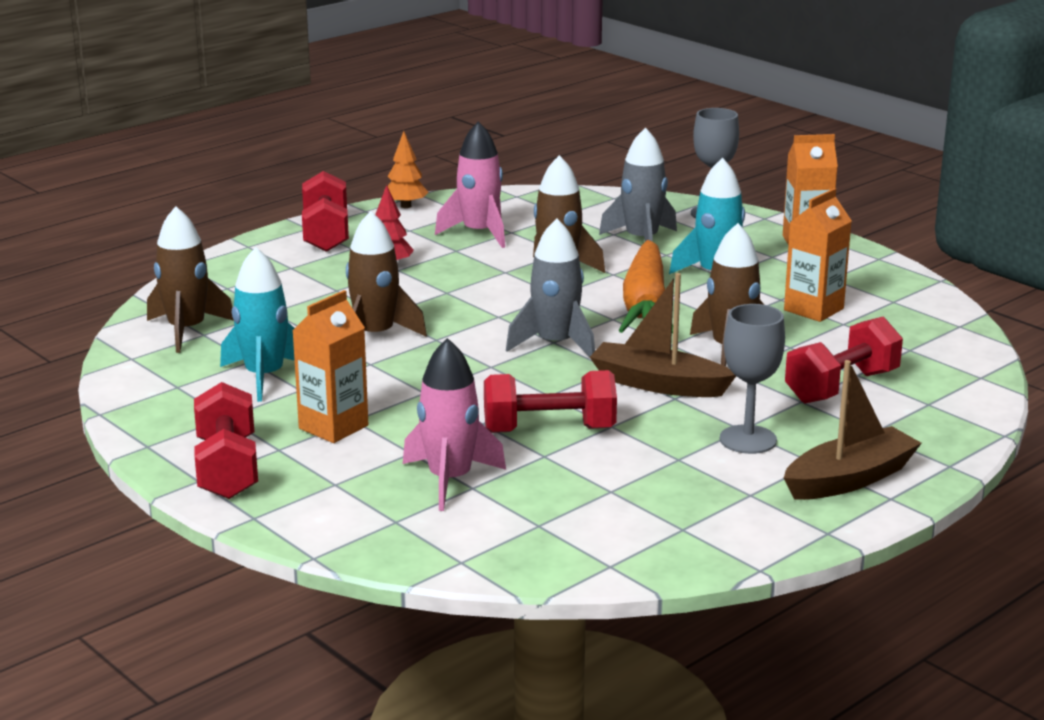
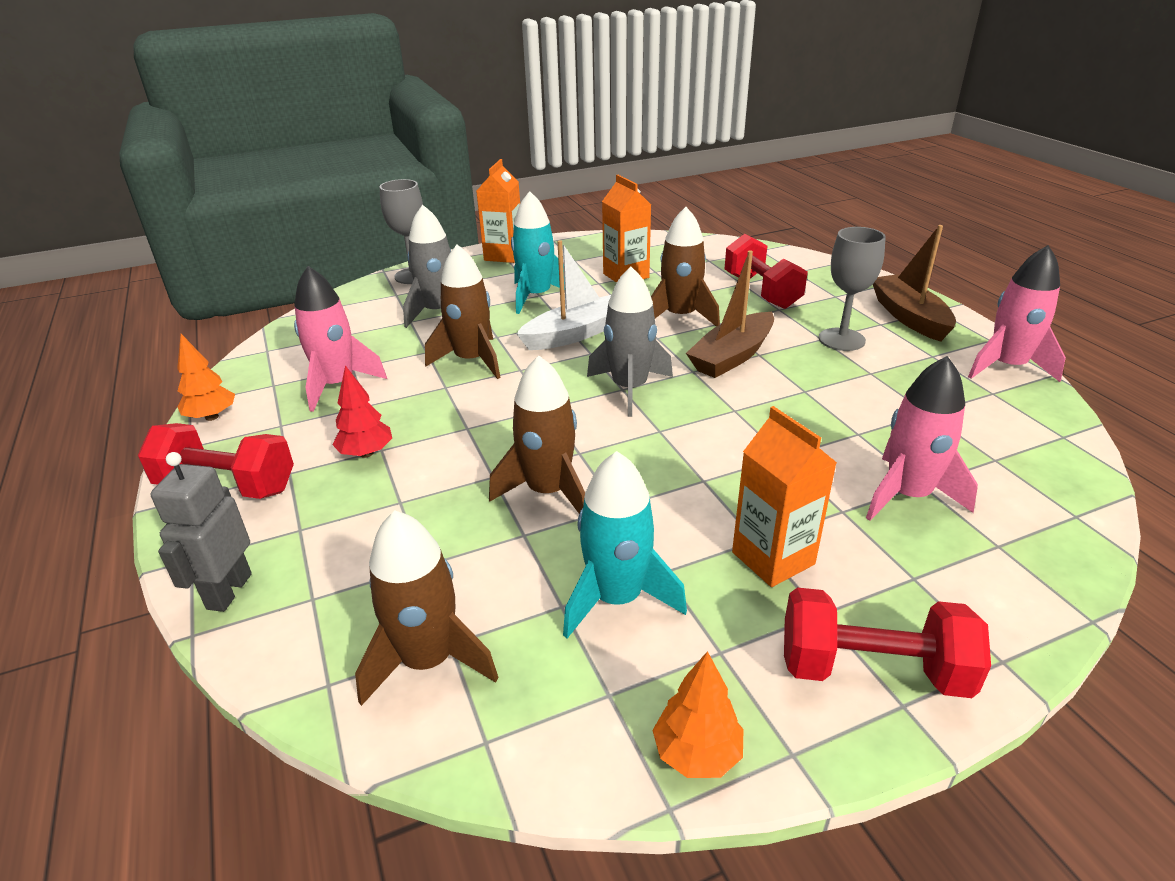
camera: 70 degrees left, 10 degrees up
(139, 417) = (697, 753): none -> orange tree
(223, 264) = (228, 591): none -> grey robot
(549, 430) = (808, 422): red dumbbell -> none
(645, 305) = (575, 334): orange carrot -> white boat
(756, 539) = (1006, 367): none -> pink rocket

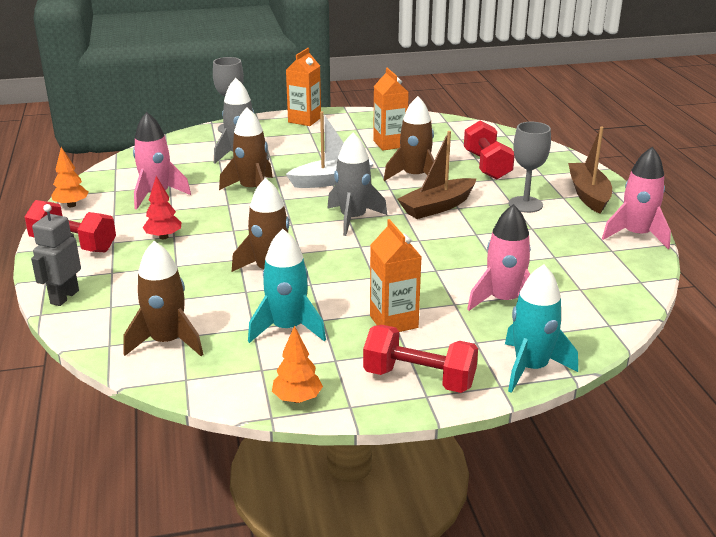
camera: 10 degrees right, 5 degrees down
(536, 296) = (316, 152): turquoise rocket -> turquoise rocket (531, 368)

